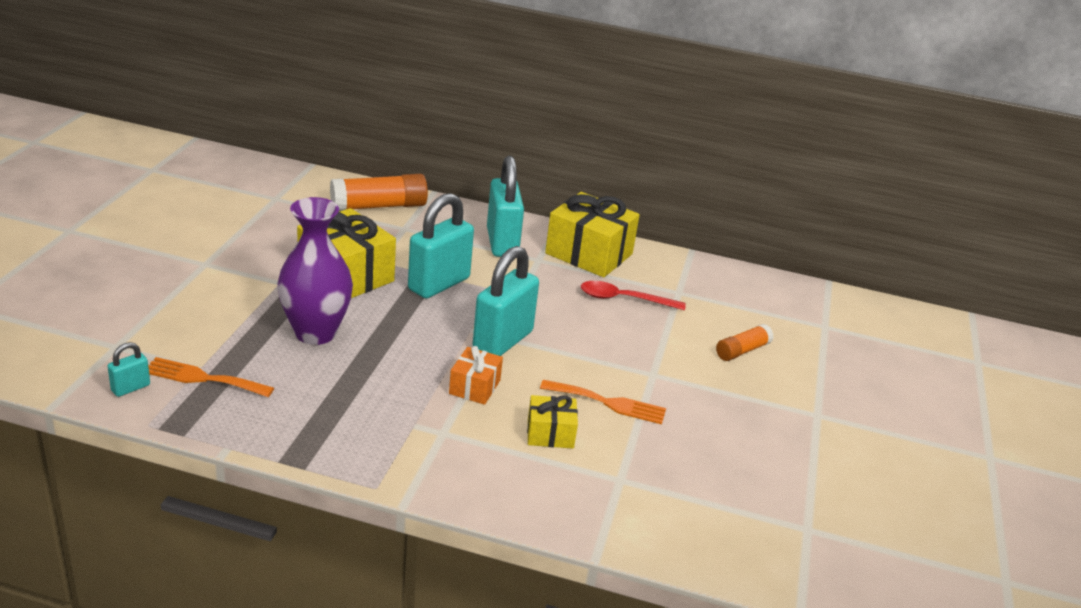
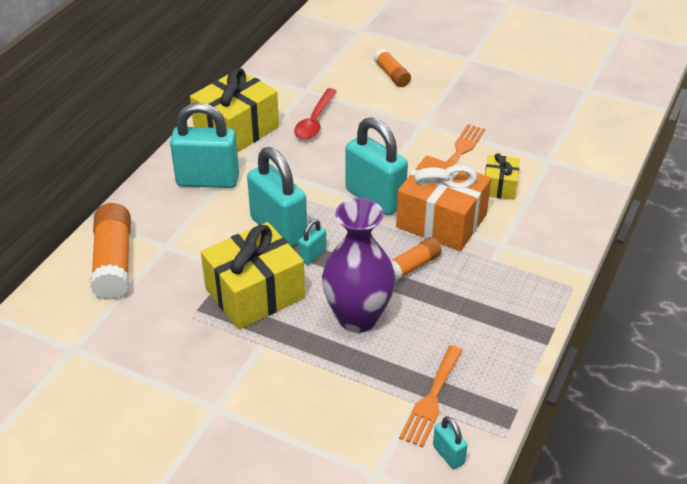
camera: 75 degrees left, 10 degrees up
(395, 366) = (412, 266): none -> orange glue stick
(403, 304) = (312, 255): none -> turquoise padlock
(474, 387) = (441, 221): orange gift -> orange gift, size x1.90

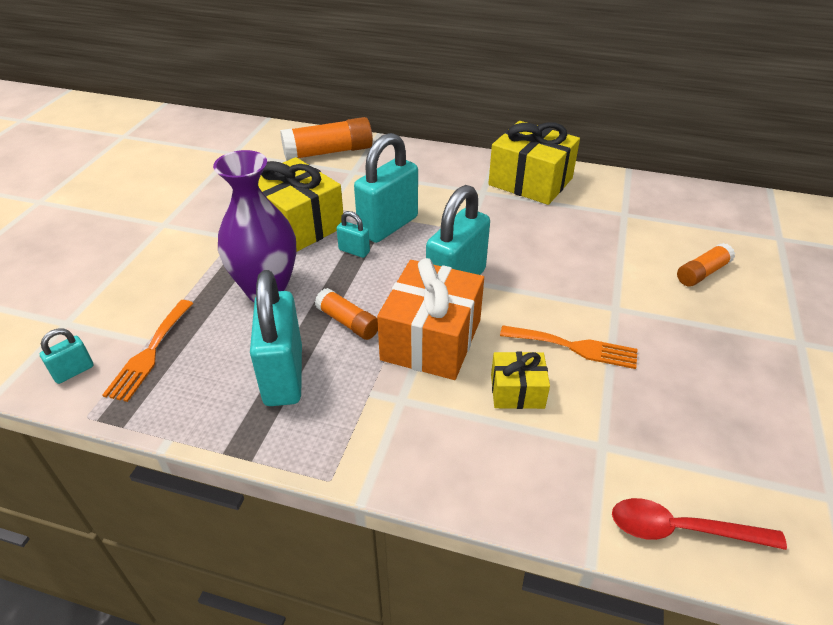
camera: 80 degrees right, 0 degrees up
(207, 180) = (446, 178): turquoise padlock -> turquoise padlock (283, 375)
(315, 121) = (572, 226): red spoon -> red spoon (681, 530)
(431, 399) = (149, 353): orange fork -> orange fork turned 90 degrees counterclockwise

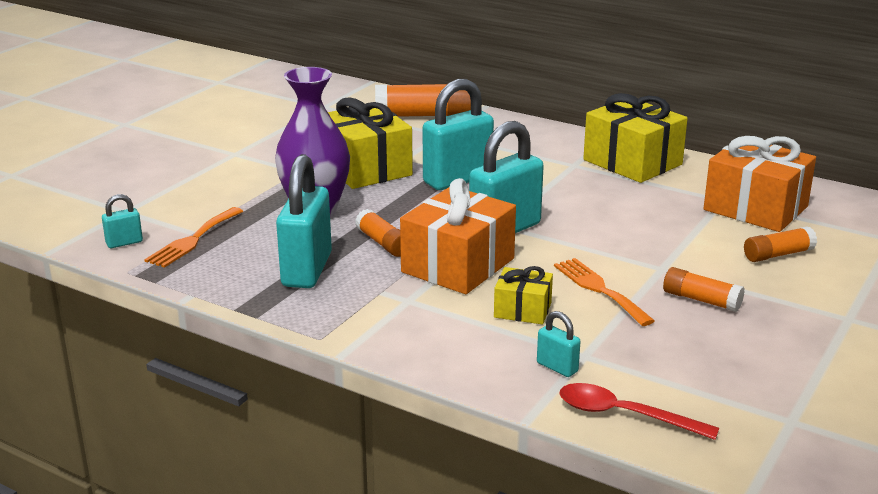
camera: 15 degrees right, 15 degrees down
(354, 251) = (413, 194): turquoise padlock -> turquoise padlock (557, 367)
(574, 347) = (599, 289): orange fork -> orange fork turned 150 degrees counterclockwise
(655, 220) = (755, 208): none -> orange gift
(669, 344) = (701, 300): none -> orange glue stick

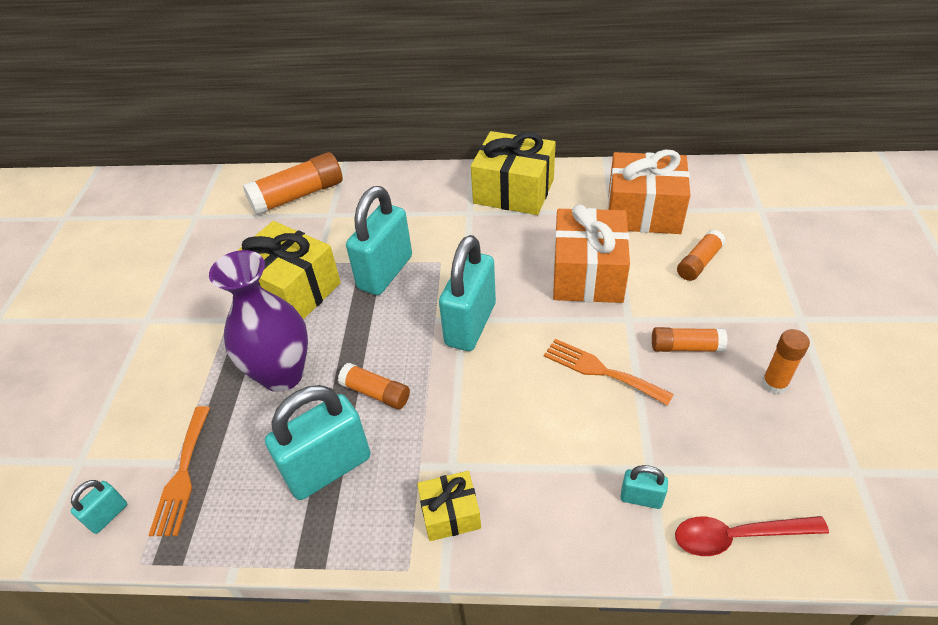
camera: 25 degrees left, 20 degrees up
(306, 270) = (328, 468): turquoise padlock -> turquoise padlock turned 75 degrees clockwise
(458, 265) = (463, 393): orange gift -> orange gift (587, 274)
(522, 310) = (559, 430): yellow gift -> yellow gift (450, 513)
(768, 347) = (774, 384): none -> orange glue stick

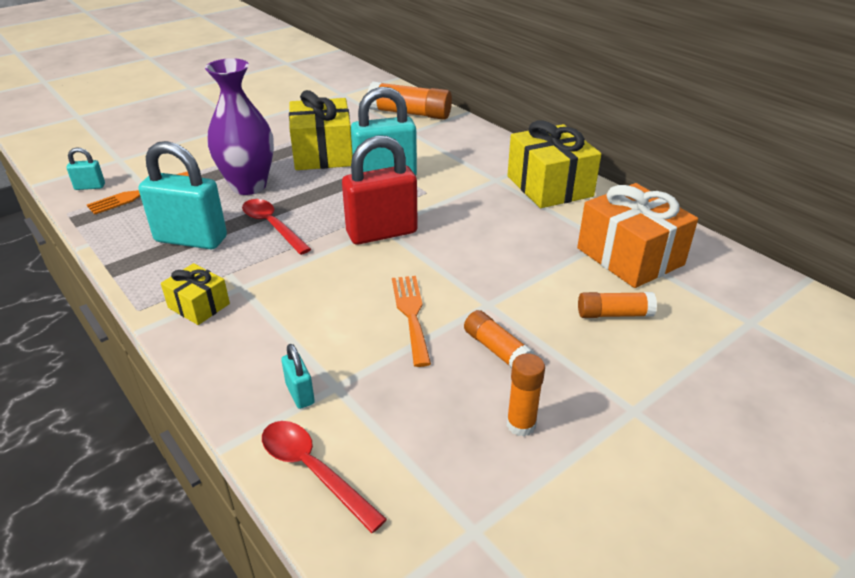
camera: 45 degrees right, 10 degrees down
(376, 393) = (272, 226): orange glue stick -> red spoon
(470, 324) = (382, 233): turquoise padlock -> red padlock
(587, 274) = (510, 261): orange gift -> none

